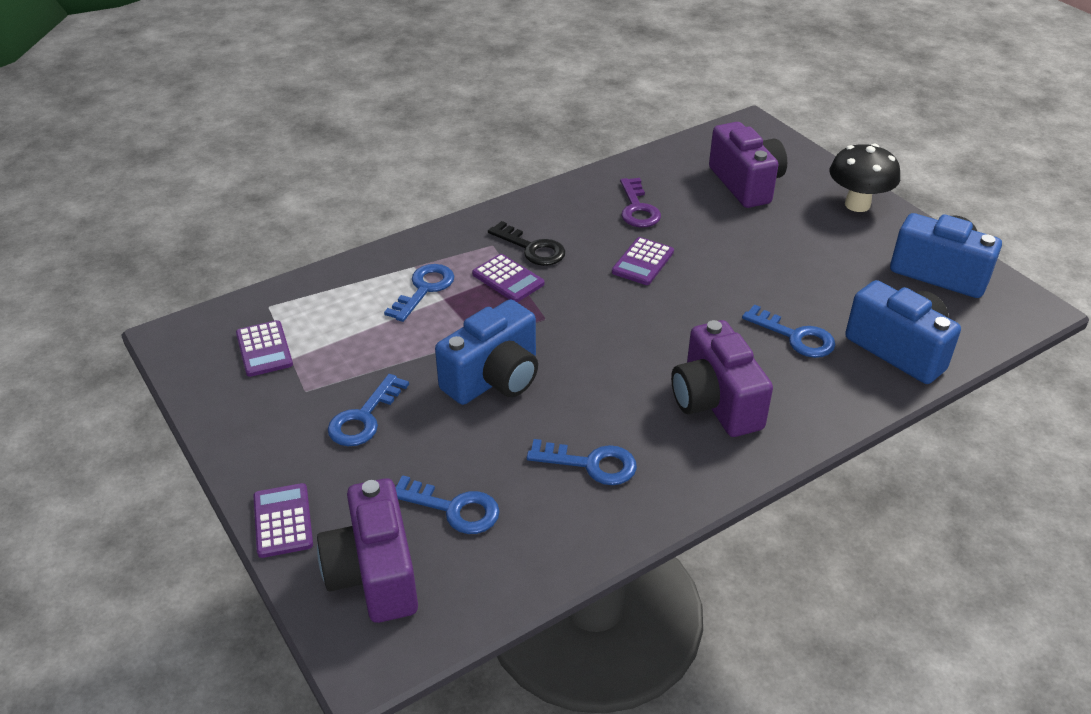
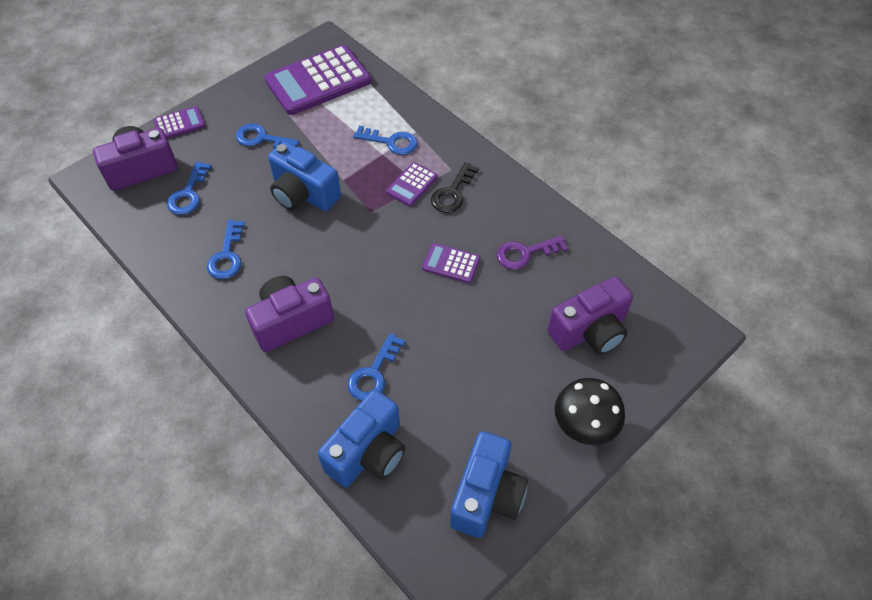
camera: 80 degrees right, 15 degrees up
(264, 349) = (318, 81): purple calculator -> purple calculator, size x2.11

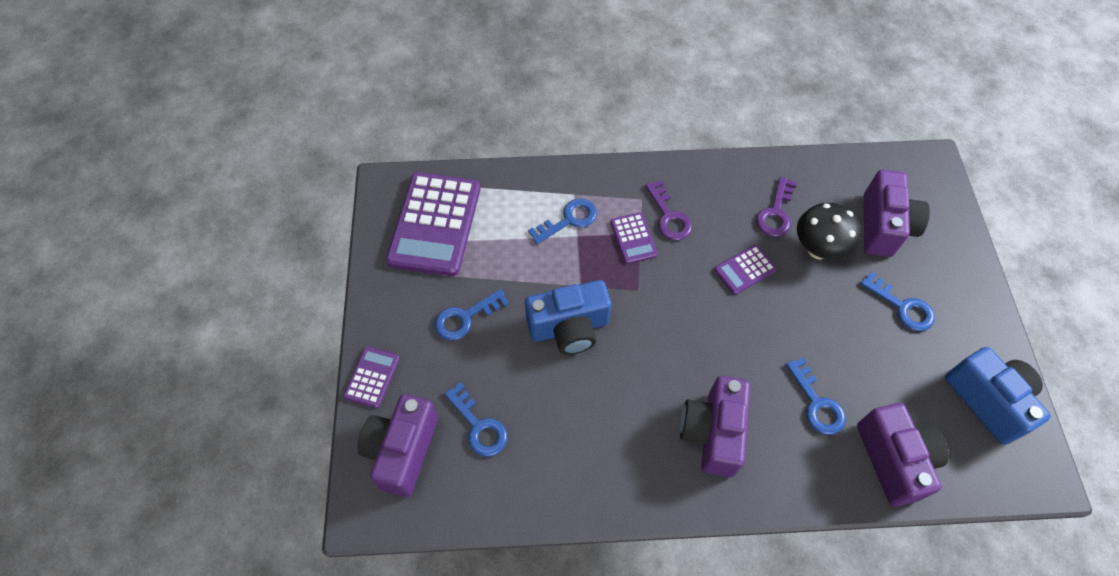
camera: 50 degrees left, 5 degrees up
(227, 255) = (589, 439): blue key -> blue key (902, 306)
(368, 452) = (894, 459): blue camera -> purple camera
(452, 193) = (668, 216): black key -> purple key
(583, 426) = (967, 293): black mushroom -> black mushroom (818, 249)

